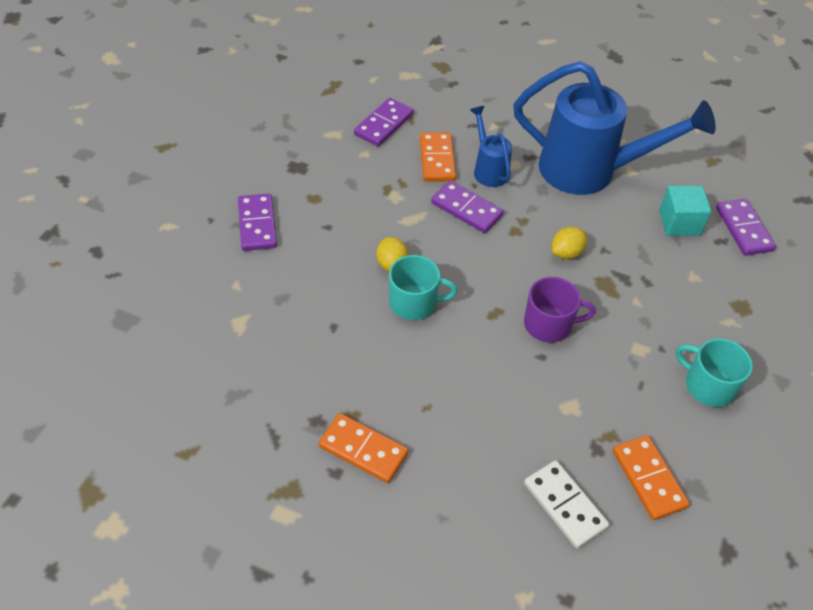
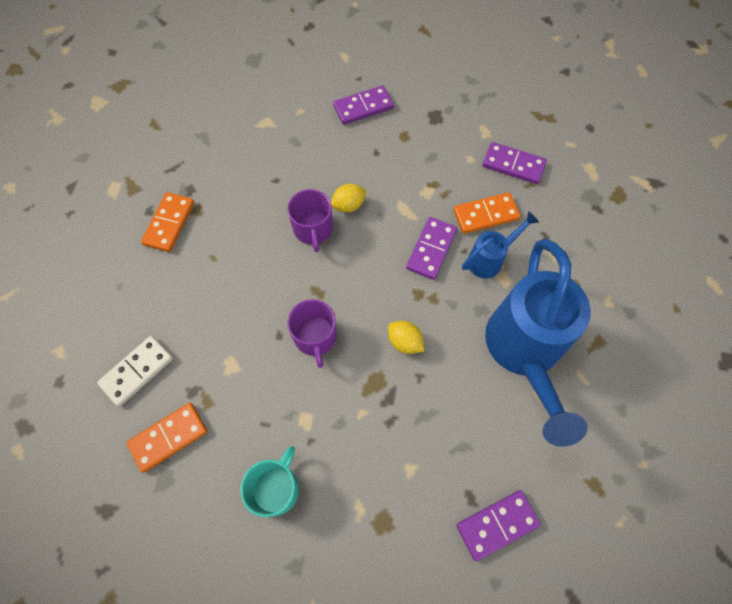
camera: 80 degrees right, 15 degrees up
(414, 302) = (313, 229): turquoise mug -> purple mug
(679, 223) = (482, 450): turquoise cube -> none

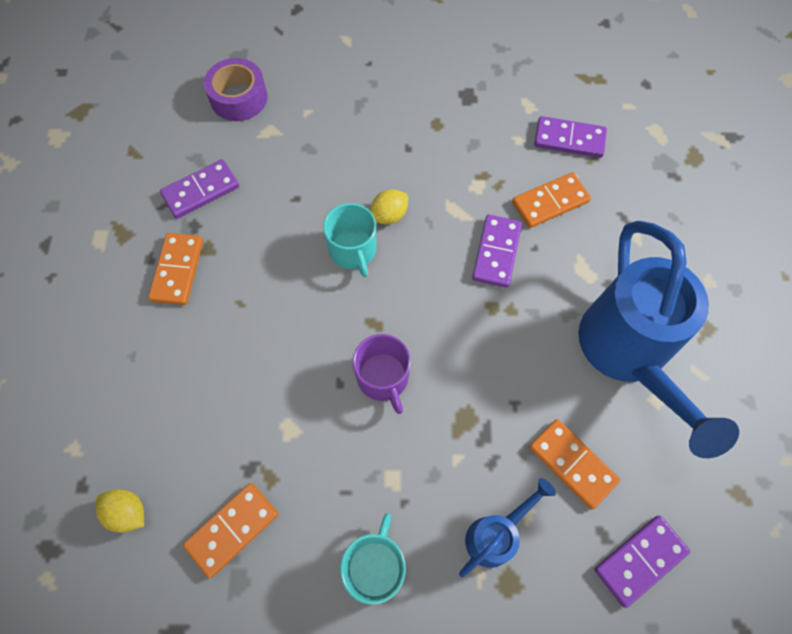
camera: 10 degrees left, 0 degrees up
(137, 371) = (176, 456): white domino -> none
(247, 92) = (239, 98): none -> purple tape
(313, 229) = (353, 250): purple mug -> turquoise mug
(363, 107) = (381, 96): purple domino -> purple domino (201, 191)
(404, 342) = (489, 366): yellow lemon -> yellow lemon (128, 512)
(457, 434) = (572, 464): none -> orange domino
(490, 259) = (566, 253): blue watering can -> blue watering can (496, 534)

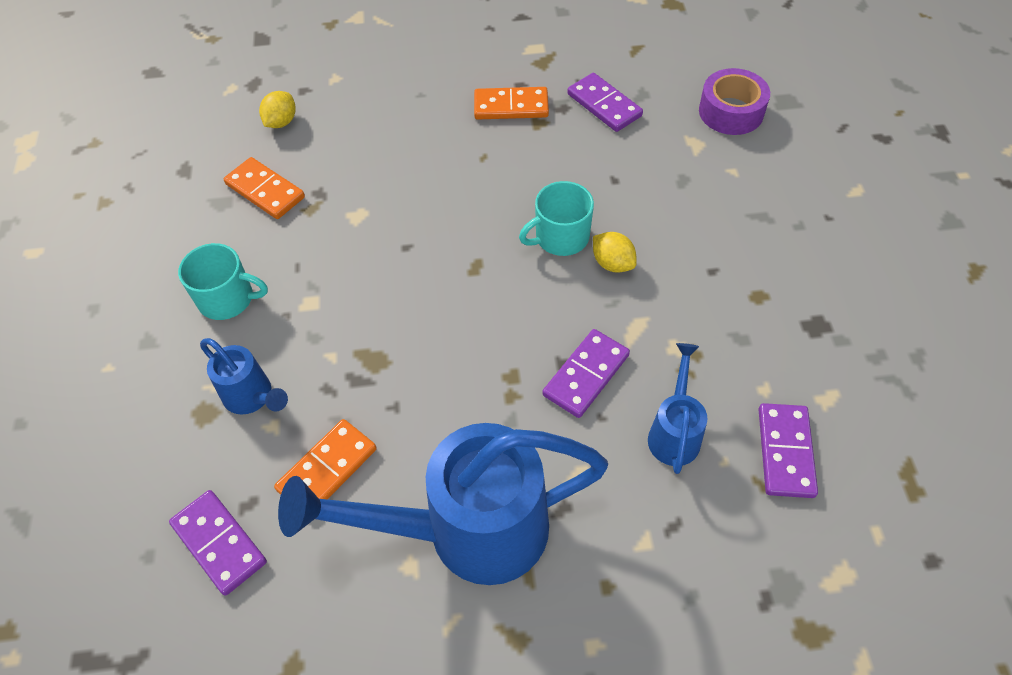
camera: 85 degrees right, 10 degrees down
(383, 378) = (414, 282): purple mug -> none
(496, 252) = (586, 375): purple domino -> purple domino turned 60 degrees counterclockwise
(550, 202) = (674, 432): orange domino -> blue watering can

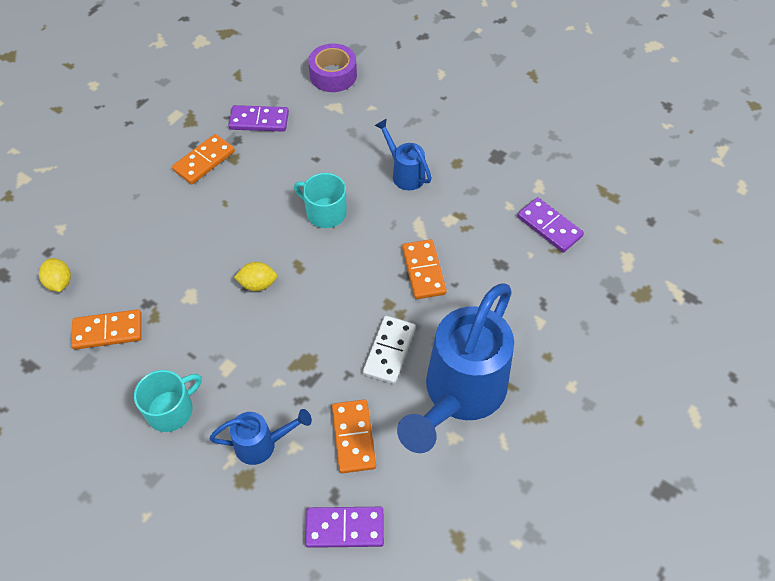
camera: 50 degrees left, 0 degrees up
(456, 421) = (389, 351): none -> white domino
(560, 237) = (325, 212): turquoise mug -> turquoise mug turned 105 degrees clockwise
(586, 375) = (423, 271): purple domino -> orange domino
(612, 263) = (369, 204): yellow lemon -> yellow lemon (258, 284)
(674, 432) = (494, 260): blue watering can -> blue watering can (404, 173)

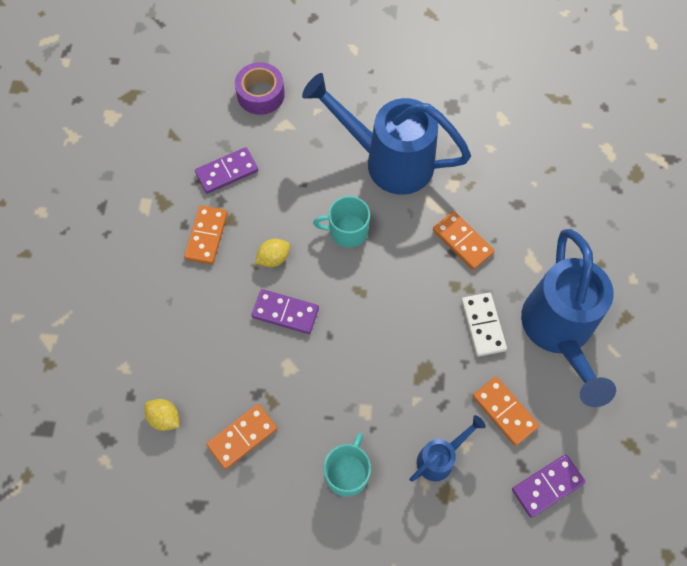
camera: 30 degrees left, 10 degrees up
(258, 284) = (338, 325): yellow lemon -> yellow lemon (273, 258)
(404, 173) = (387, 160): blue watering can -> blue watering can, size x2.13
(549, 227) = (533, 151): purple domino -> purple domino (285, 313)

